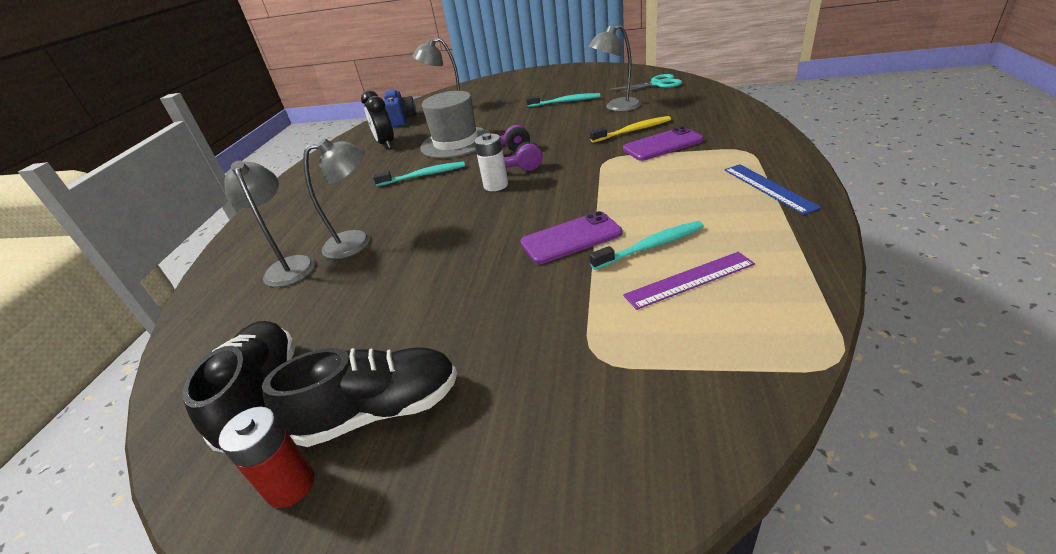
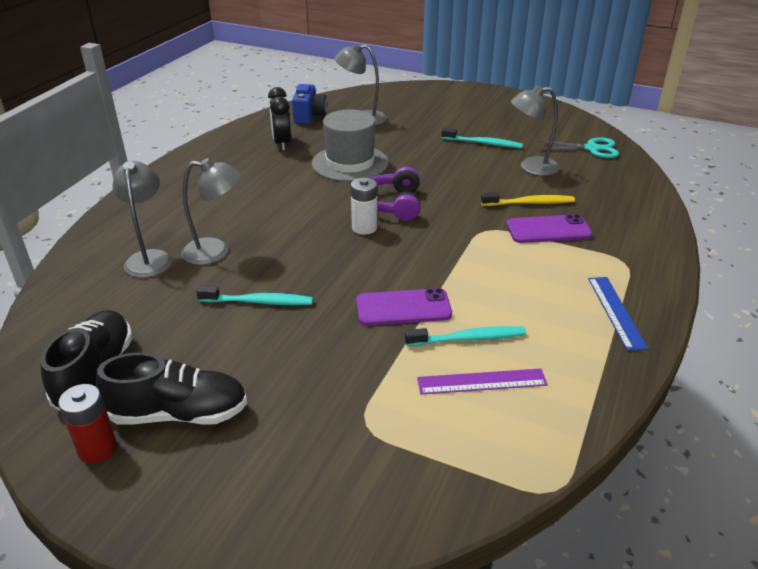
camera: 10 degrees right, 0 degrees up
(423, 175) = (302, 194): turquoise toothbrush -> turquoise toothbrush (258, 302)

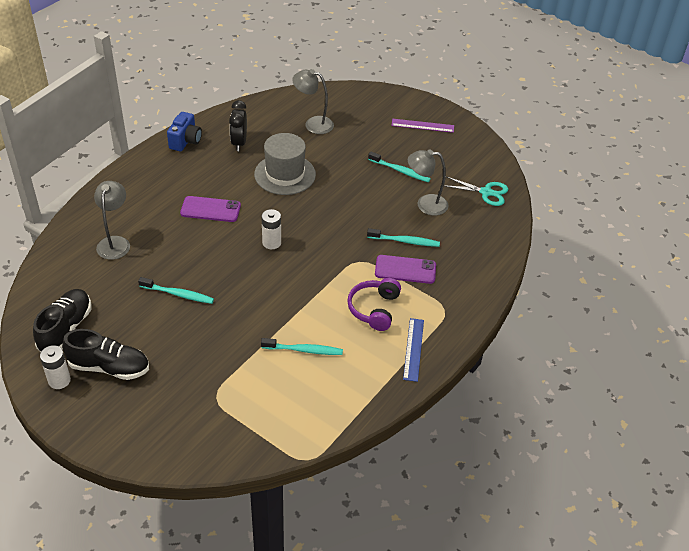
camera: 10 degrees right, 10 degrees up
(97, 449) = (59, 380): red battery -> white battery
(215, 251) = (161, 245): grey lamp -> none
(309, 116) = (271, 114): blue camera -> blue camera (185, 141)
(394, 204) = (302, 224): purple headphones -> purple headphones (374, 309)
(403, 308) = (271, 318): purple phone -> purple phone (210, 209)
(481, 381) = (298, 382): purple ruler -> purple ruler (422, 125)
(530, 203) = (405, 241): yellow toothbrush -> turquoise toothbrush

